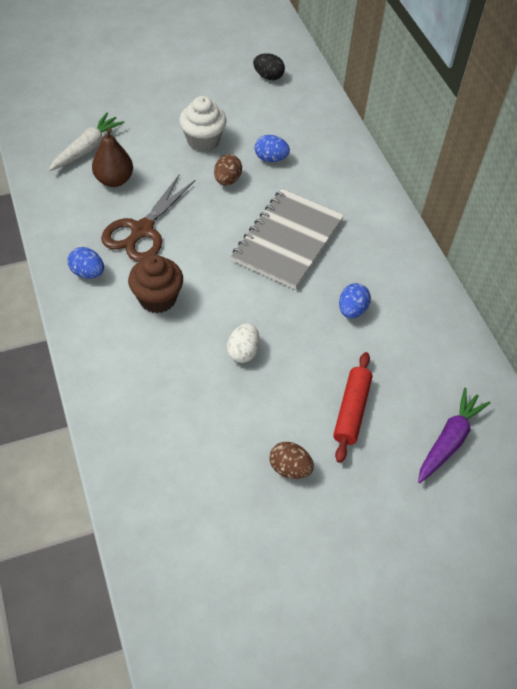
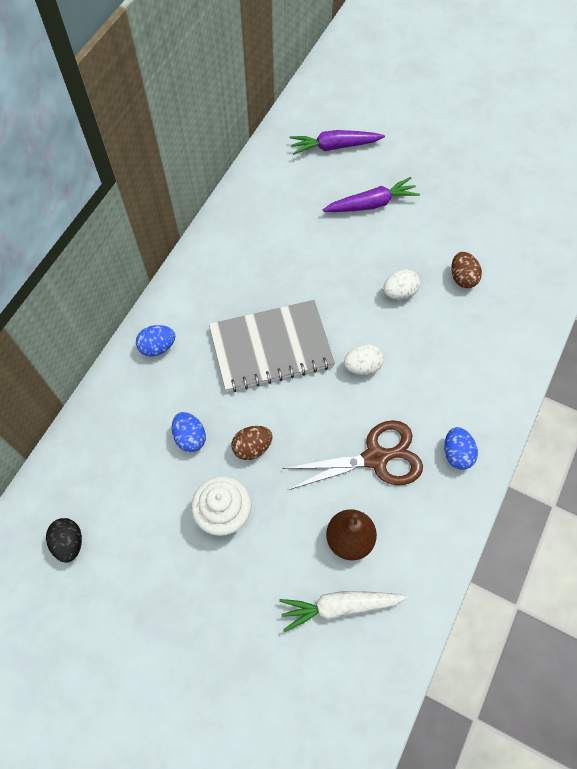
camera: 130 degrees left, 10 degrees up
(157, 298) = (421, 383): brown cupcake -> none
(212, 277) = (362, 366): none -> white egg
(290, 468) = (445, 205): brown egg -> brown egg (462, 278)
(351, 410) = (371, 204): red rolling pin -> purple carrot
(352, 310) = (292, 259): blue egg -> blue egg (157, 347)

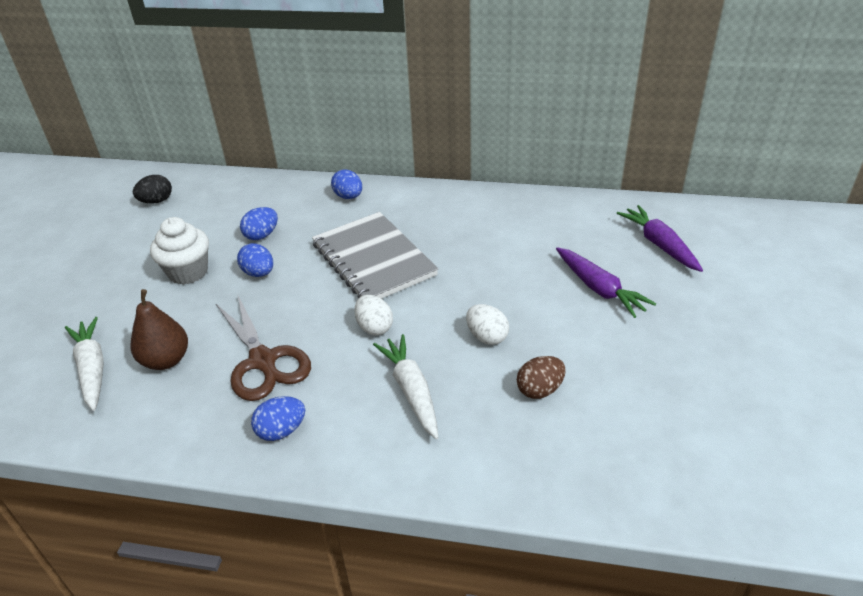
camera: 75 degrees right, 25 degrees down
(252, 447) = (259, 273): brown egg -> blue egg
(440, 357) = (411, 391): none -> white carrot

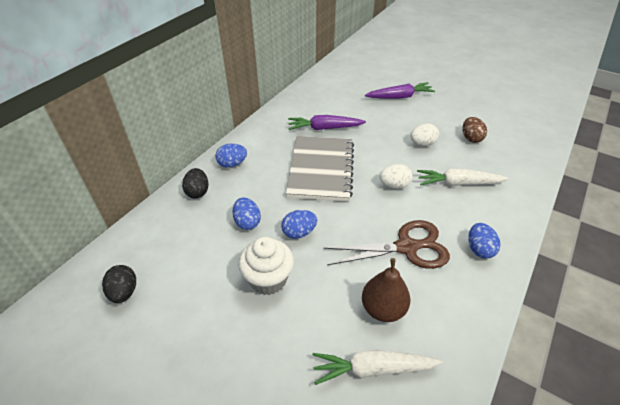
camera: 70 degrees left, 5 degrees up
(293, 192) = (198, 192): none -> black egg
(373, 259) = (321, 169): grey notebook -> grey notebook turned 75 degrees counterclockwise
(659, 244) = (373, 69): purple carrot -> purple carrot (324, 128)

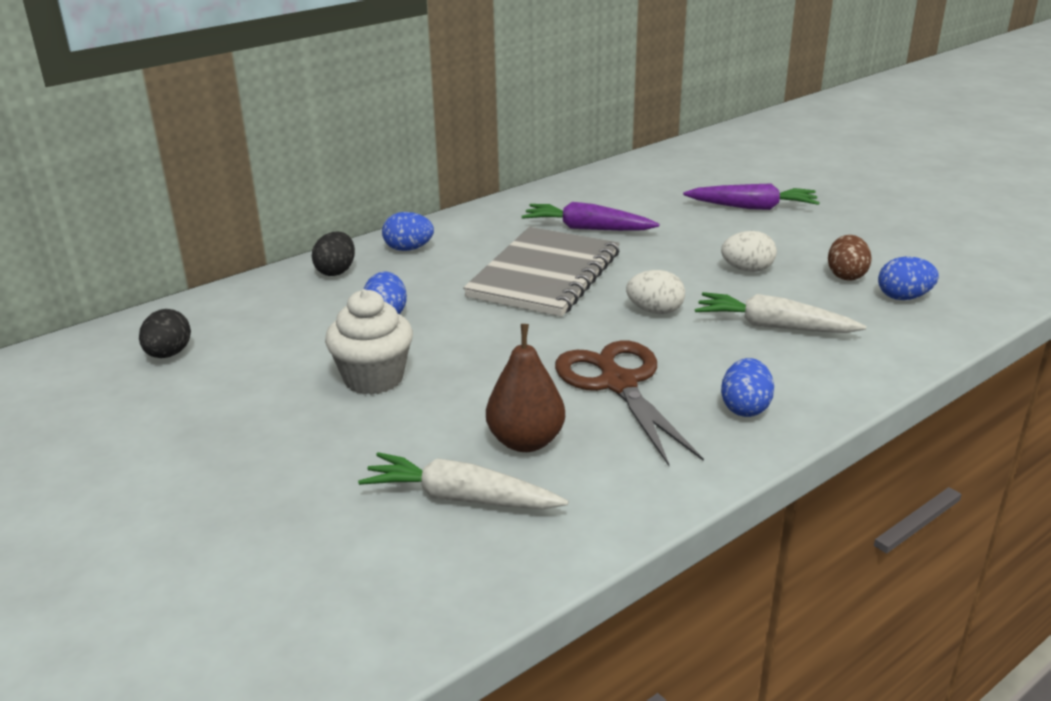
camera: 20 degrees right, 15 degrees down
(299, 232) = (456, 338): blue egg -> blue egg (903, 297)
(406, 247) = (618, 384): brown scissors -> brown scissors turned 120 degrees counterclockwise

